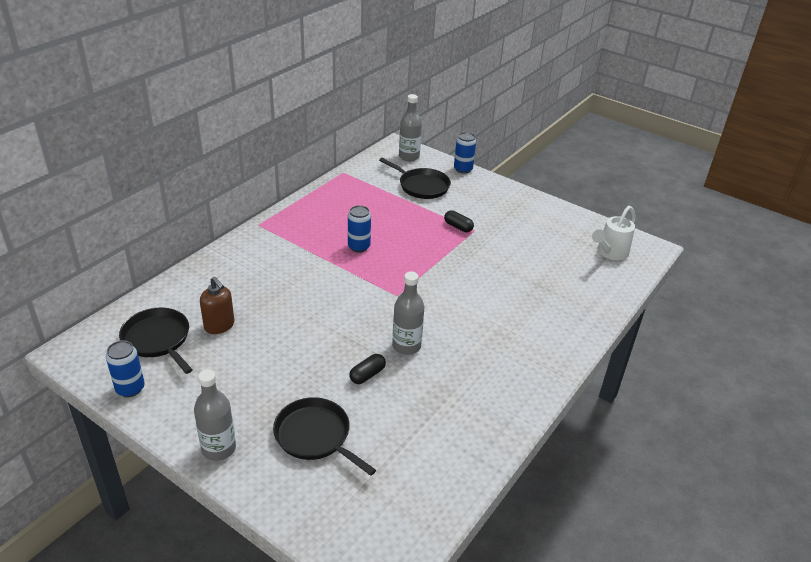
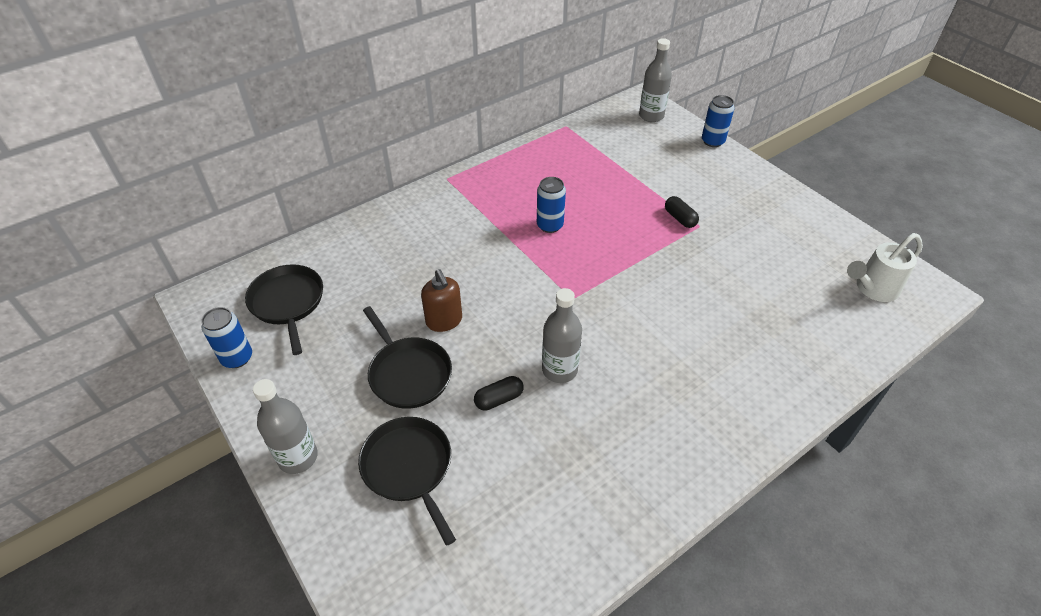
camera: 20 degrees right, 10 degrees up
(219, 325) = (358, 298): brown soap dispenser -> brown soap dispenser (444, 321)
(421, 186) = (653, 156): black pan -> black pan (408, 373)

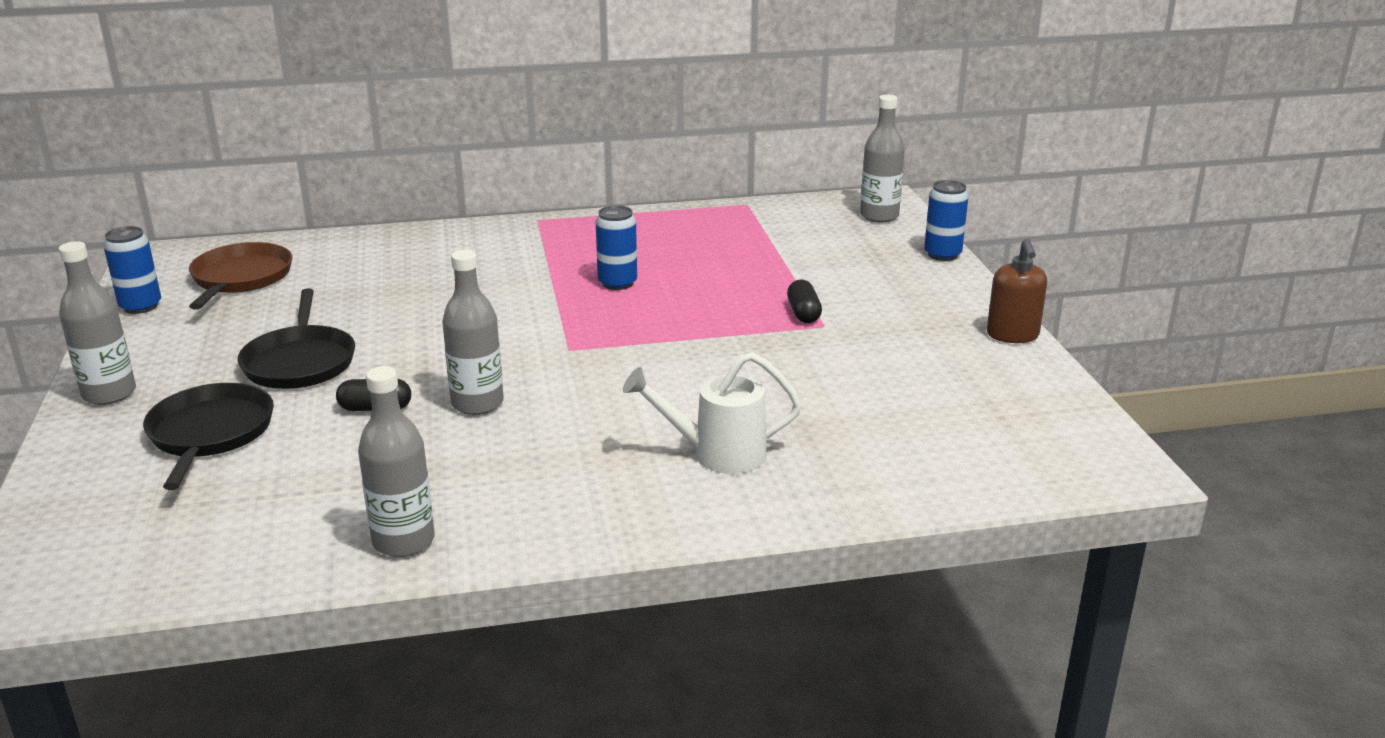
camera: 25 degrees right, 20 degrees down
(288, 303) = (240, 278): black pan -> brown pan
(444, 321) = (391, 331): brown soap dispenser -> brown soap dispenser (1012, 335)
(623, 514) = (403, 541): none -> grey bottle
(873, 289) = (1020, 441): white watering can -> white watering can (718, 454)

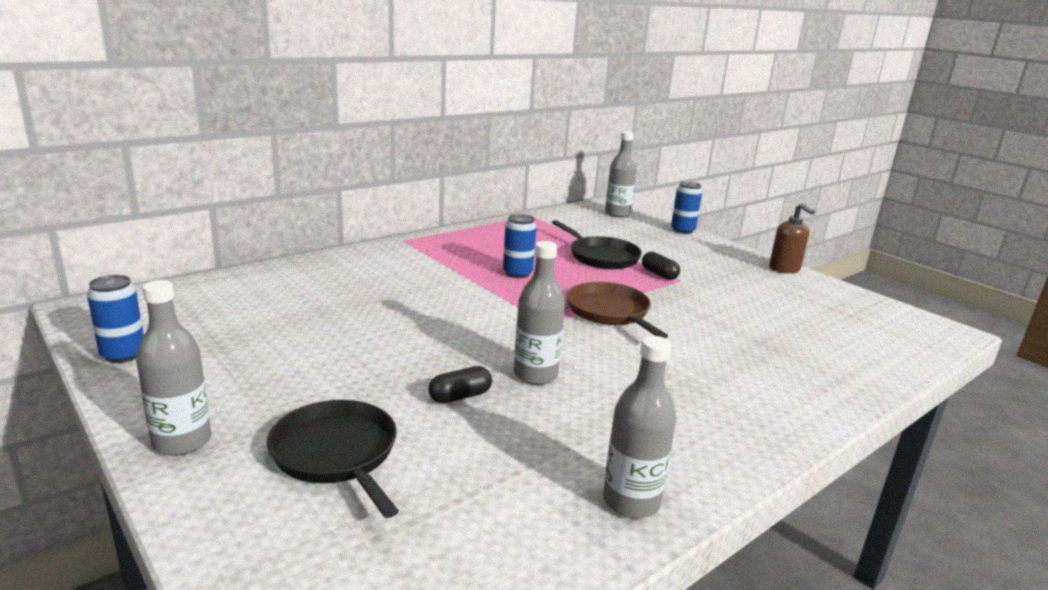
camera: 30 degrees left, 5 degrees down
(240, 278) = (202, 315): brown pan -> brown pan (610, 312)
(300, 362) = (345, 373): black pan -> black pan (601, 257)
(718, 454) = (743, 373): white watering can -> none

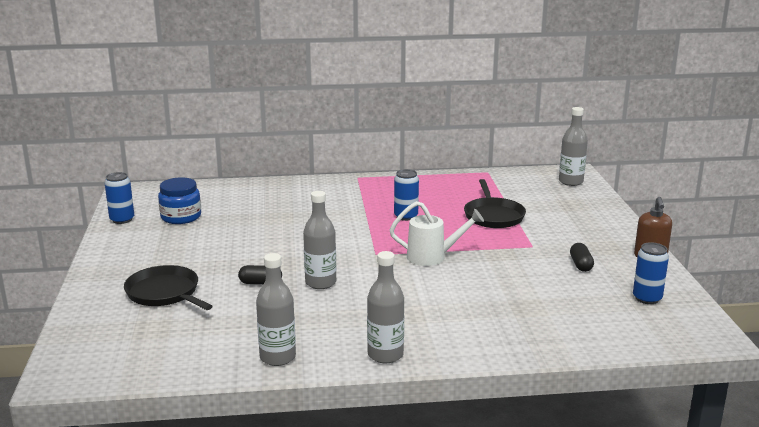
camera: 35 degrees right, 0 degrees up
(182, 441) = (106, 268): grey bottle -> grey bottle (385, 355)
(223, 330) = (181, 217): none -> blue jar
(337, 454) = (165, 293): black pan -> black pan turned 45 degrees counterclockwise
(610, 312) = (432, 257): brown pan -> white watering can
(659, 274) = (520, 238): black capsule -> black capsule (581, 265)
(682, 230) = (609, 206): blue can -> blue can (647, 298)

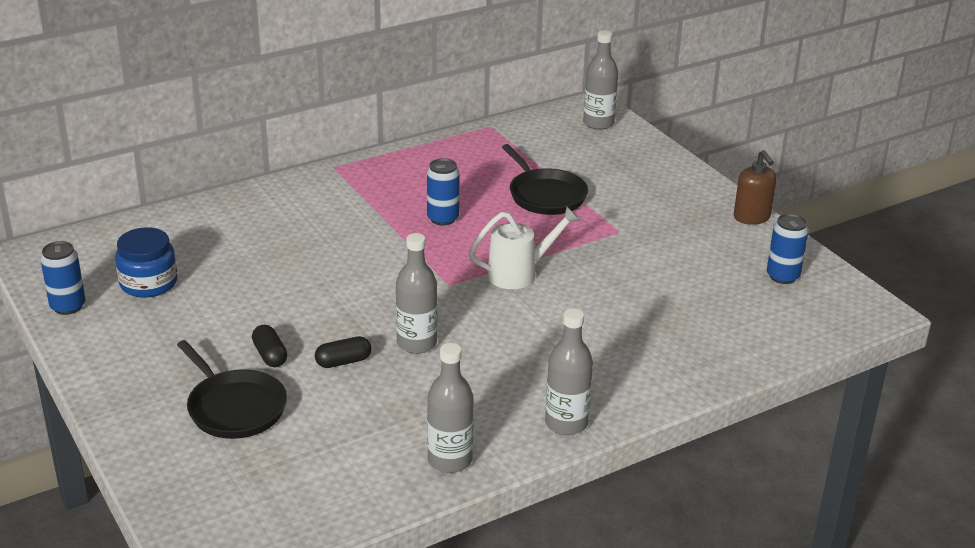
camera: 25 degrees left, 10 degrees up
(165, 293) = (234, 407): black pan -> black pan turned 150 degrees counterclockwise
(581, 265) = (688, 246): black capsule -> black capsule (270, 355)

